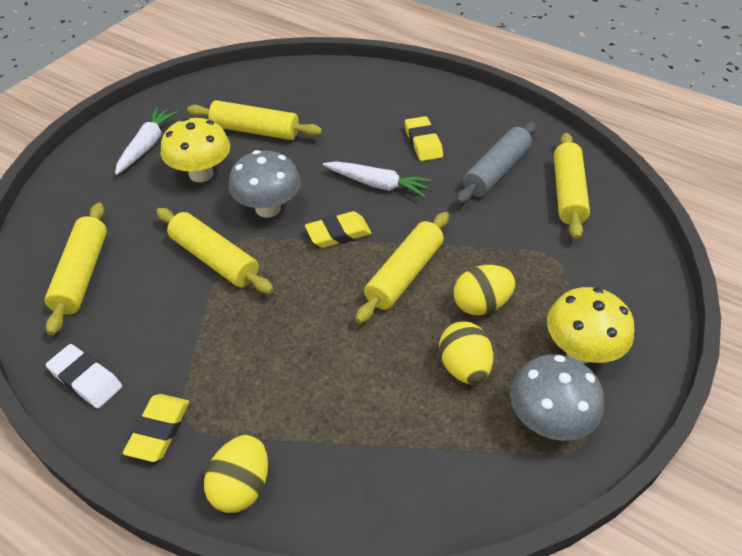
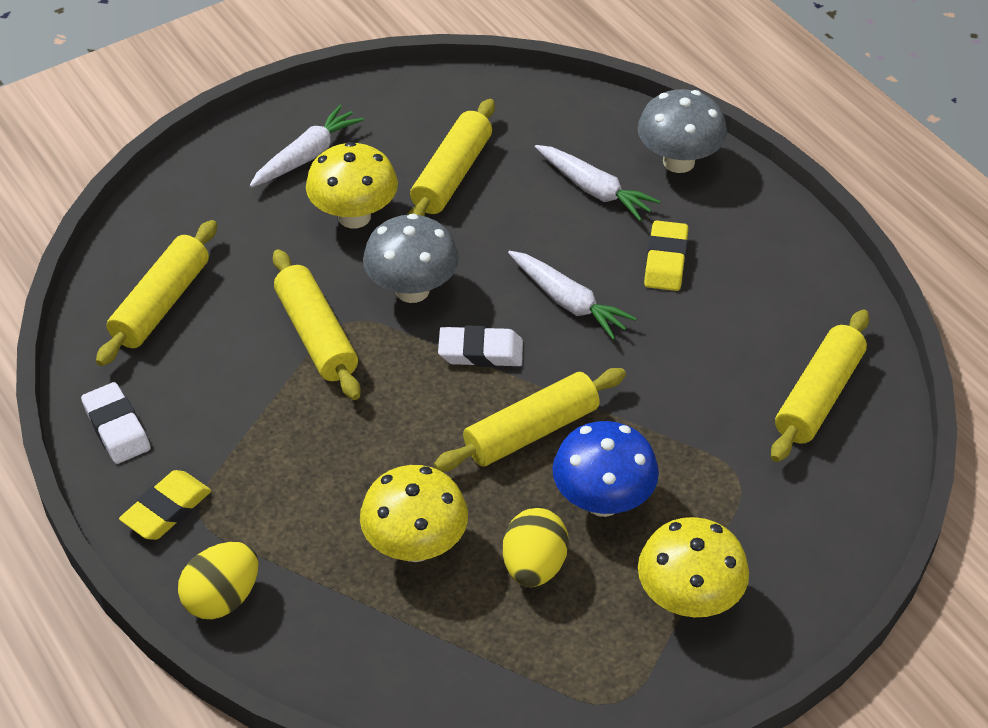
camera: 25 degrees right, 0 degrees up
(255, 130) = (452, 175): yellow rolling pin -> yellow rolling pin turned 75 degrees clockwise
(338, 233) = (480, 352): yellow eraser -> white eraser
(353, 115) = (594, 190): none -> white carrot
(370, 384) = (415, 546): none -> yellow mushroom
(481, 304) = (603, 501): yellow egg -> blue mushroom
(496, 171) = (739, 334): grey rolling pin -> none
(547, 421) = (593, 661): grey mushroom -> grey mushroom (678, 162)

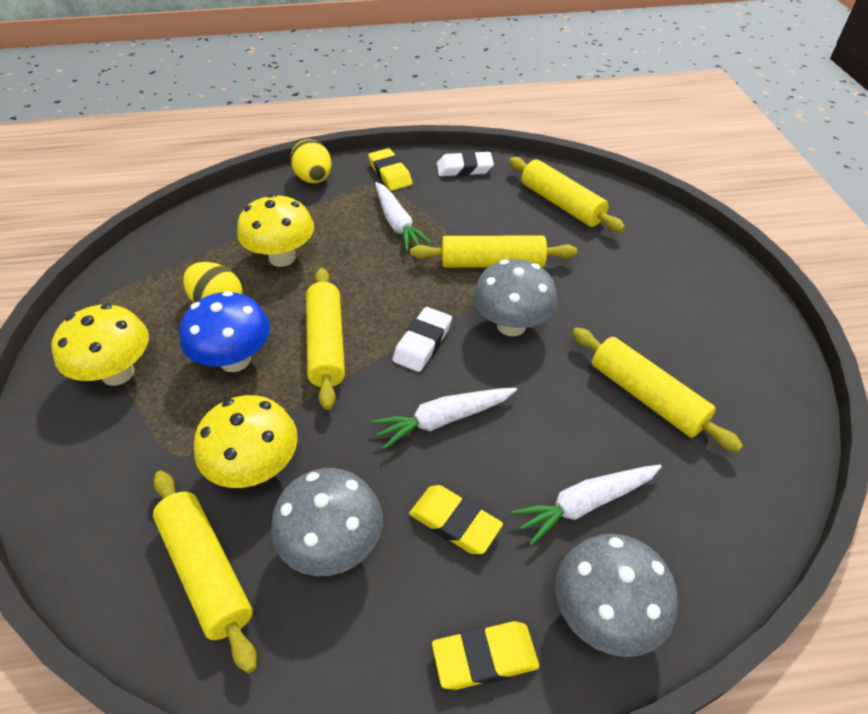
camera: 115 degrees right, 0 degrees up
(307, 156) = (701, 310): white carrot -> white carrot (397, 224)
(354, 216) = (613, 317): yellow mushroom -> yellow mushroom (256, 468)
(739, 327) = (333, 545): none -> grey mushroom
(755, 213) = (485, 657): none -> yellow eraser

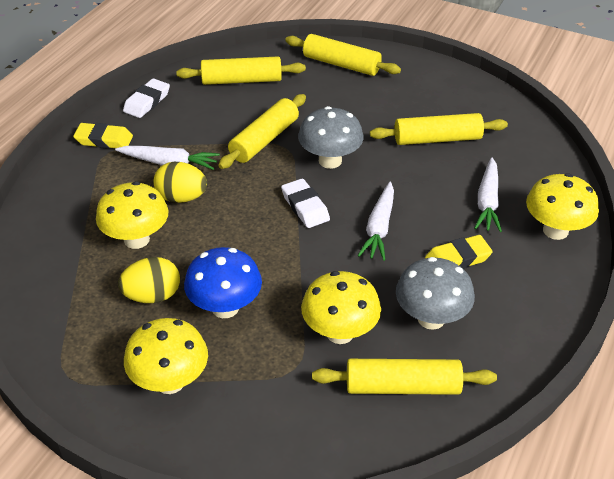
camera: 55 degrees left, 5 degrees down
(314, 179) = (57, 183): yellow egg -> yellow egg (181, 198)
(326, 344) = (258, 253): yellow rolling pin -> yellow rolling pin (341, 64)
(485, 657) = (548, 287): yellow eraser -> none
(604, 614) = (555, 230): grey mushroom -> yellow mushroom

